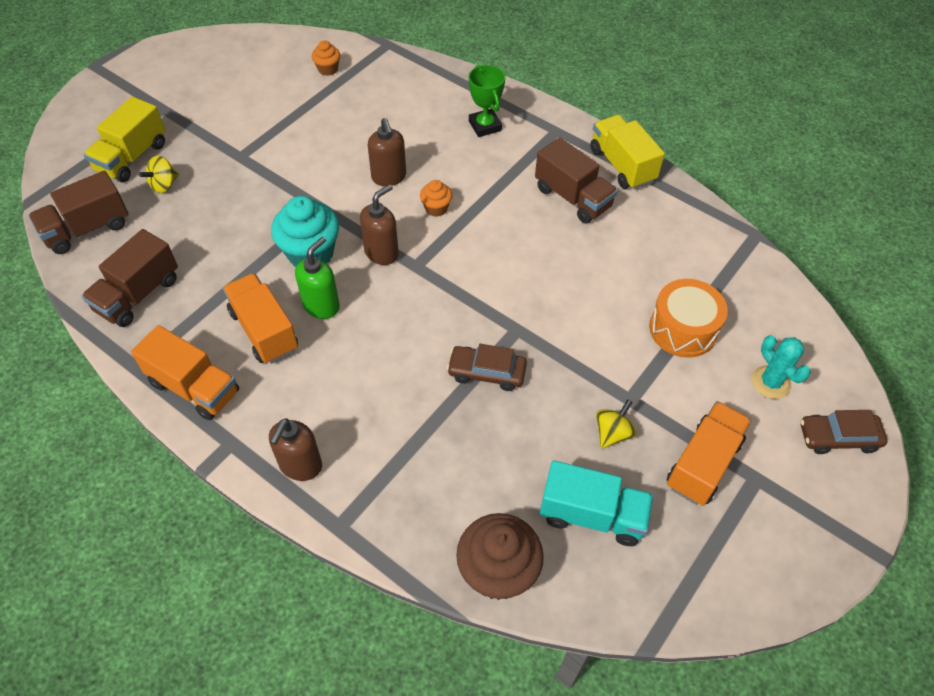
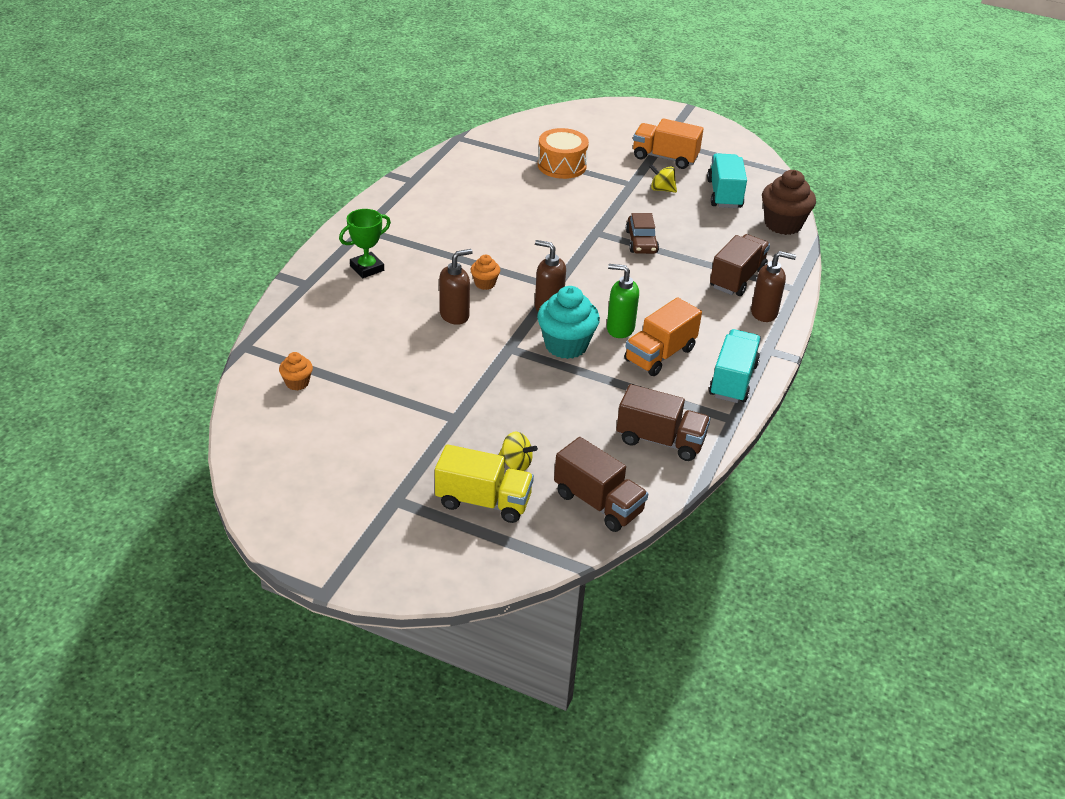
camera: 105 degrees left, 15 degrees down
(194, 387) = (733, 380): orange truck -> turquoise truck
(572, 198) = (447, 216): brown truck -> brown truck (737, 278)
(622, 165) = (399, 194): yellow truck -> none
(770, 382) = (590, 135): turquoise cactus -> none
(838, 437) = (619, 115): brown car -> none

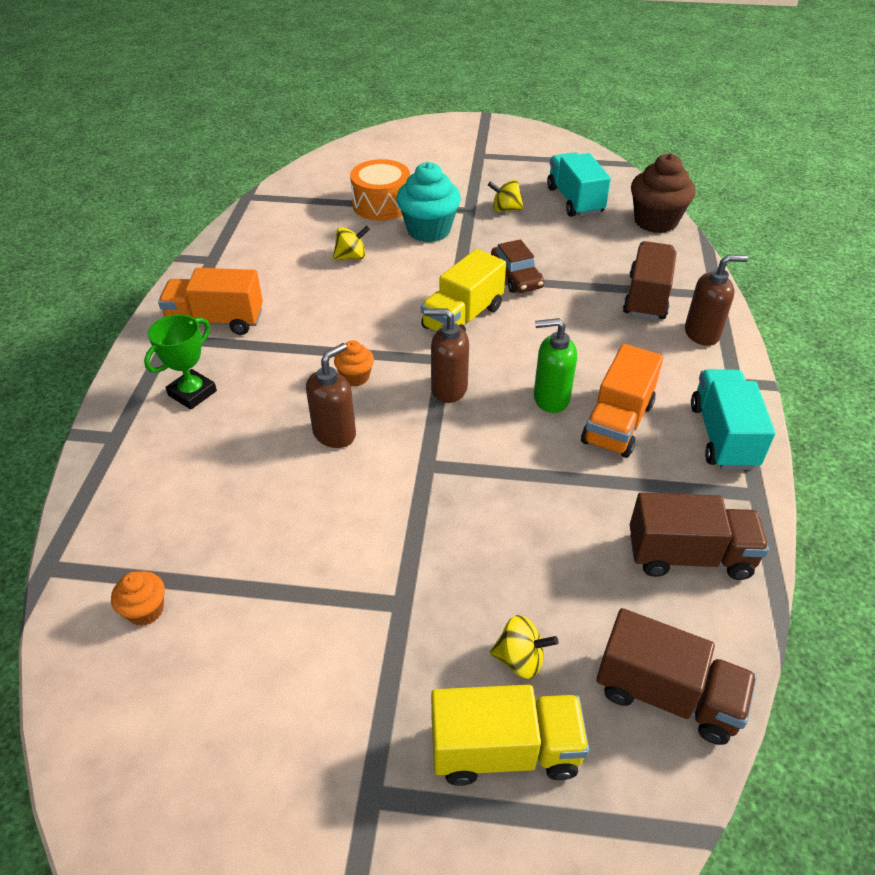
camera: 15 degrees left, 5 degrees up
(519, 200) = (351, 257): none -> yellow spinning top
(566, 345) = (497, 441): turquoise cupcake -> turquoise cupcake (428, 230)
(583, 261) = (462, 317): none -> yellow truck
(665, 158) = (490, 173): orange truck -> orange truck (216, 321)

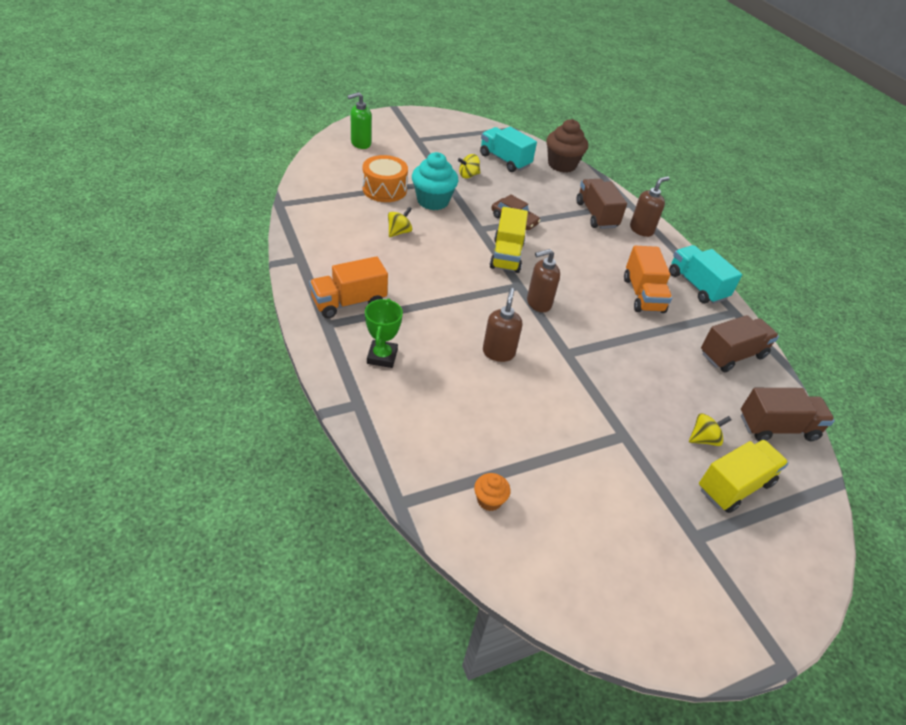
camera: 35 degrees left, 0 degrees up
(355, 377) = (477, 313): orange cupcake -> none
(550, 398) = (598, 291): green soap dispenser -> green soap dispenser (360, 144)

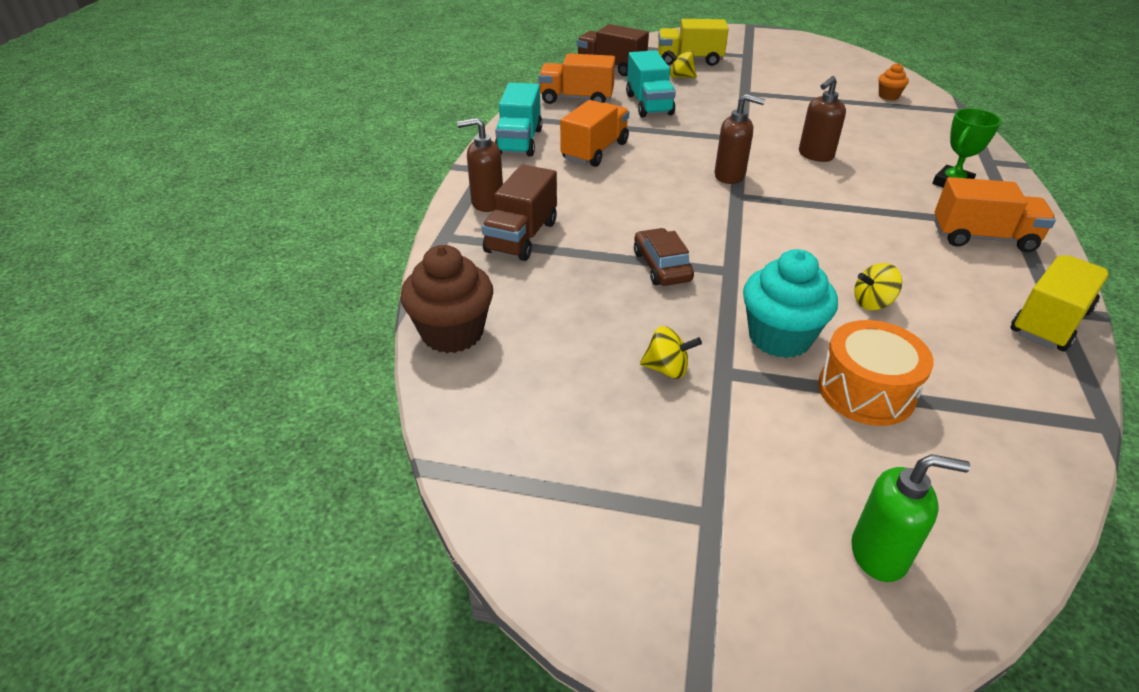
camera: 140 degrees left, 5 degrees down
(505, 160) = (555, 380): turquoise truck -> turquoise truck (649, 104)
(506, 255) = (722, 228): yellow truck -> yellow truck (1049, 322)
(732, 355) = (576, 99): brown truck -> orange truck

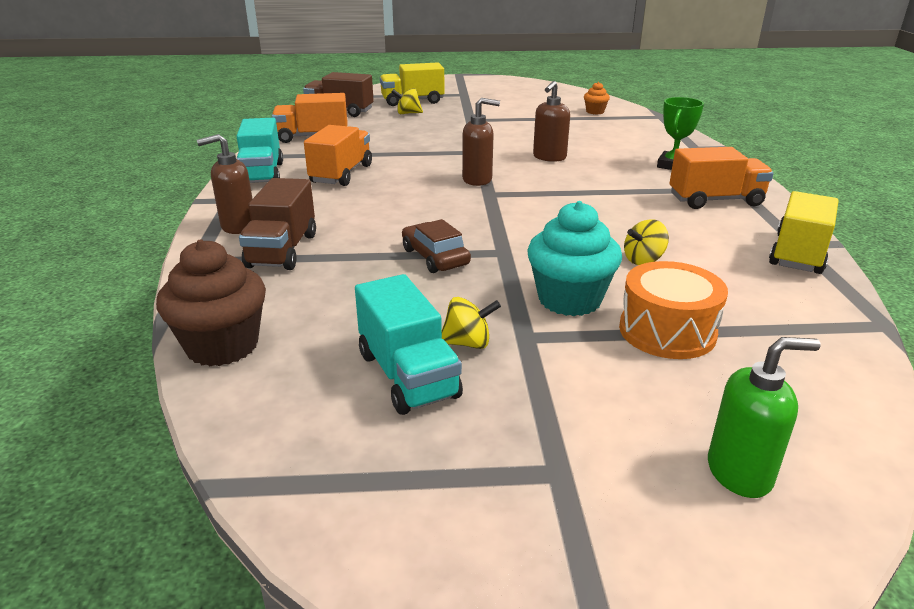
camera: 15 degrees left, 10 degrees down
(649, 104) = (384, 135): turquoise truck -> turquoise truck (407, 375)

